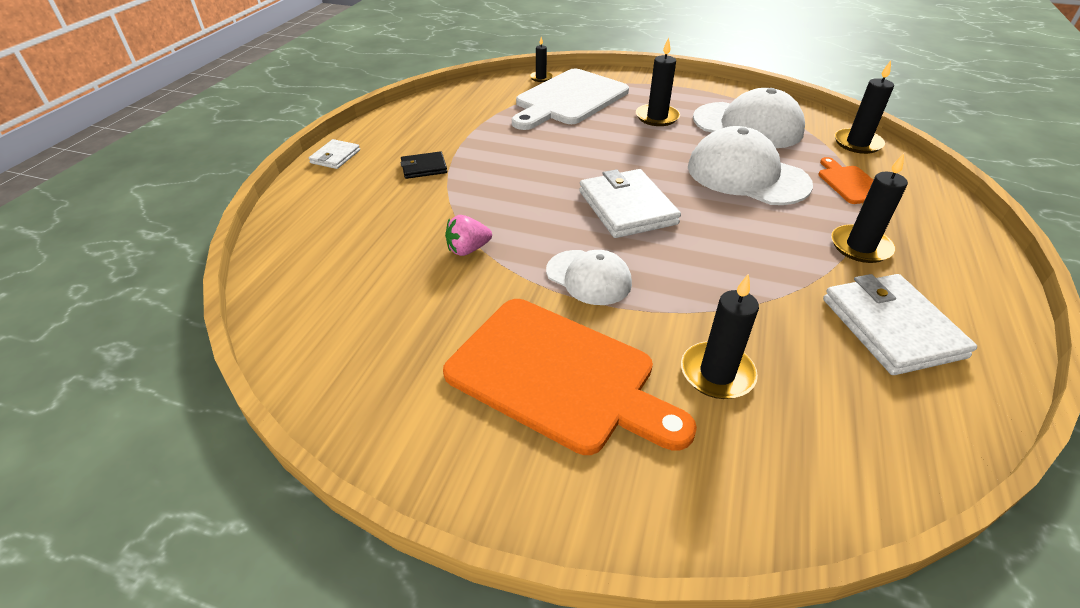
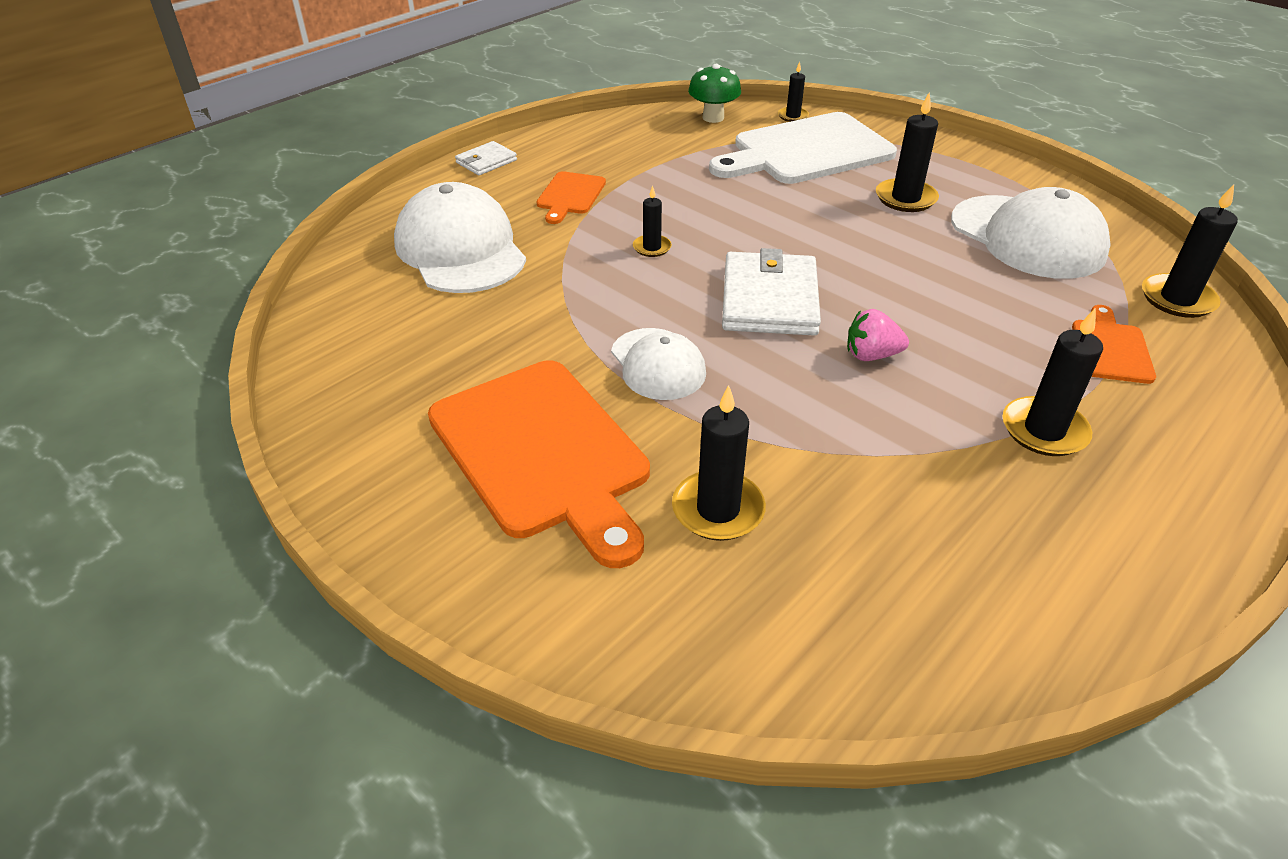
camera: 25 degrees right, 0 degrees up
(424, 168) = (570, 195): black wallet -> orange cutting board
(468, 249) = (550, 297): pink strawberry -> pink strawberry (871, 355)
(487, 89) = (713, 118): none -> green mushroom
(516, 191) = (652, 247): none -> black candle
(747, 175) = (965, 301): white cap -> white cap (460, 249)
(891, 327) = (991, 535): white wallet -> none

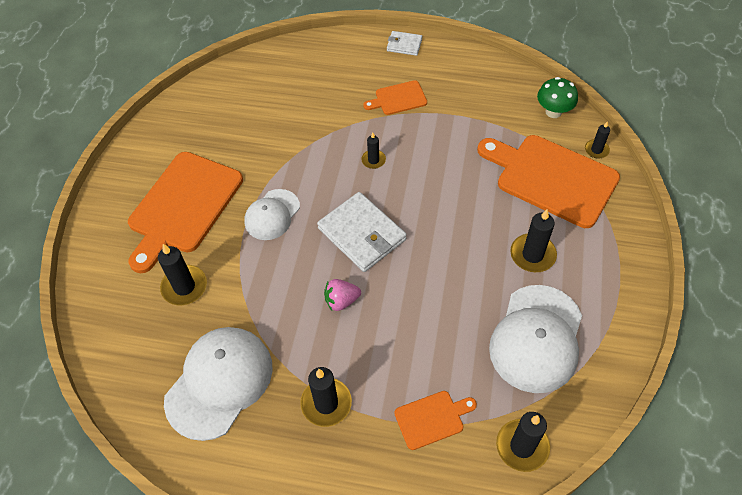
camera: 60 degrees right, 15 degrees up
(460, 249) = (312, 87): white cap -> white cap (219, 383)
(769, 299) = (362, 234): white wallet -> white wallet turned 75 degrees clockwise
(806, 151) = (552, 178): white cutting board -> orange cutting board
(871, 355) = (341, 301): pink strawberry -> pink strawberry turned 75 degrees counterclockwise

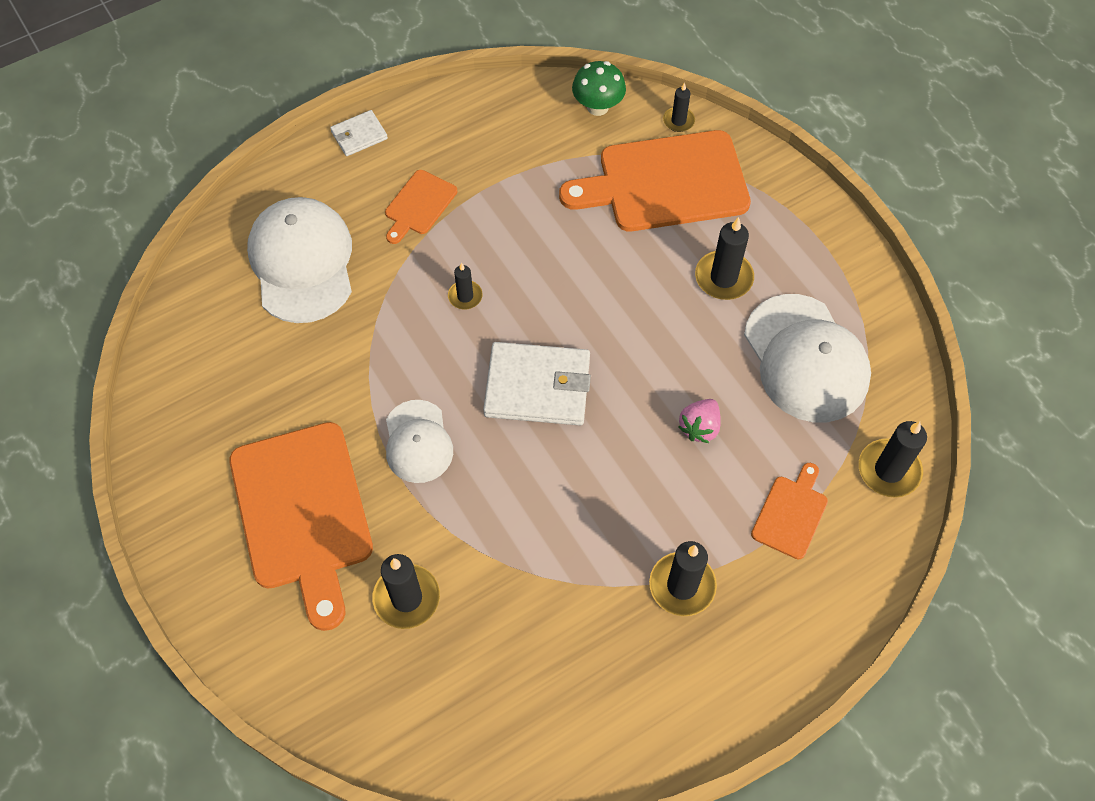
camera: 45 degrees left, 5 degrees up
(219, 383) = (556, 660): white cap -> white cap (302, 262)
(341, 301) = (590, 473): pink strawberry -> pink strawberry (699, 427)

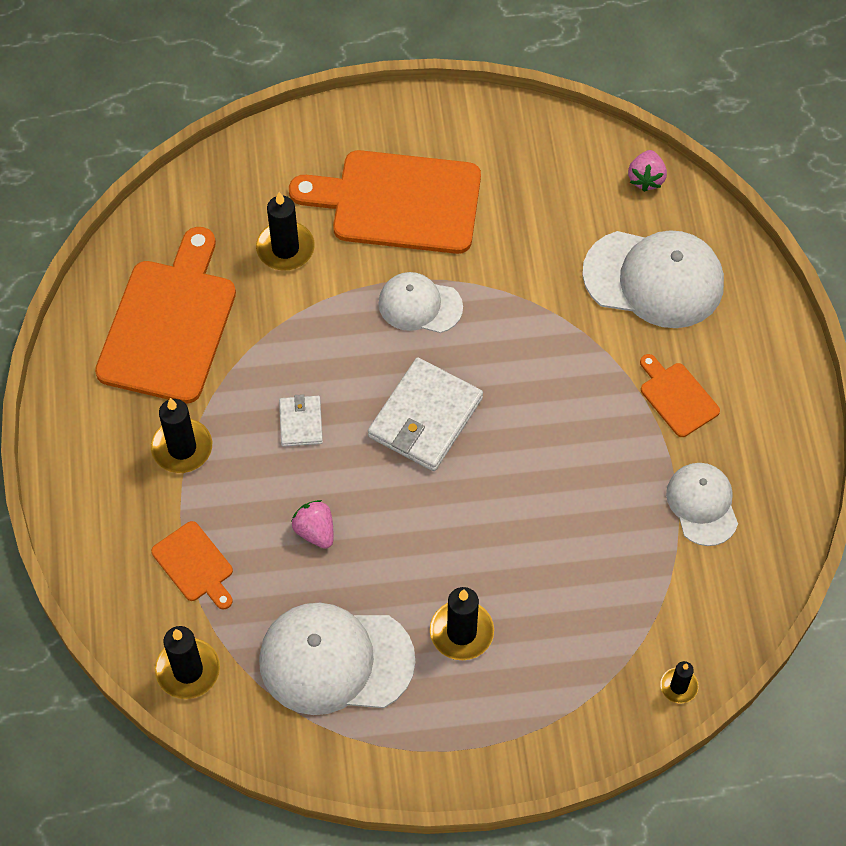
camera: 115 degrees right, 0 degrees up
(188, 307) = (646, 179): none -> pink strawberry
(359, 135) = (790, 376): white wallet -> white wallet (301, 422)
(465, 296) = (551, 397): black candle -> none
(513, 155) = (702, 504): none -> white cap
(597, 107) = (733, 613): green mushroom -> none
(665, 182) = (602, 633): orange cutting board -> orange cutting board (170, 325)

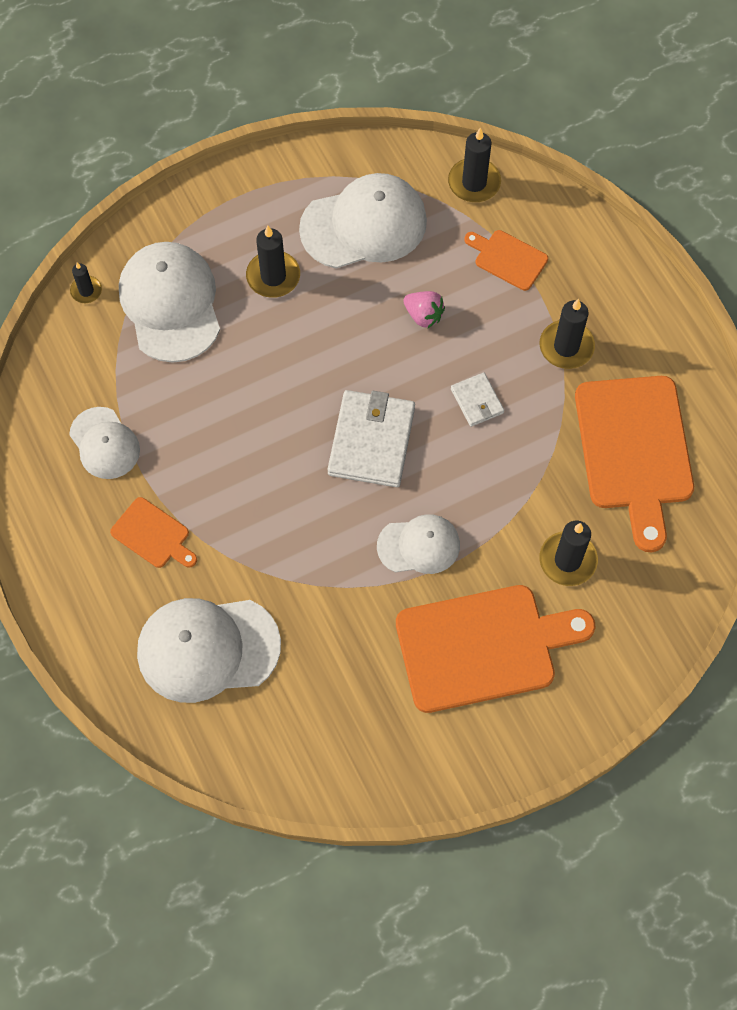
camera: 160 degrees right, 5 degrees up
(587, 638) = (170, 303): none -> white cap
(646, 179) = (248, 760): pink strawberry -> none

